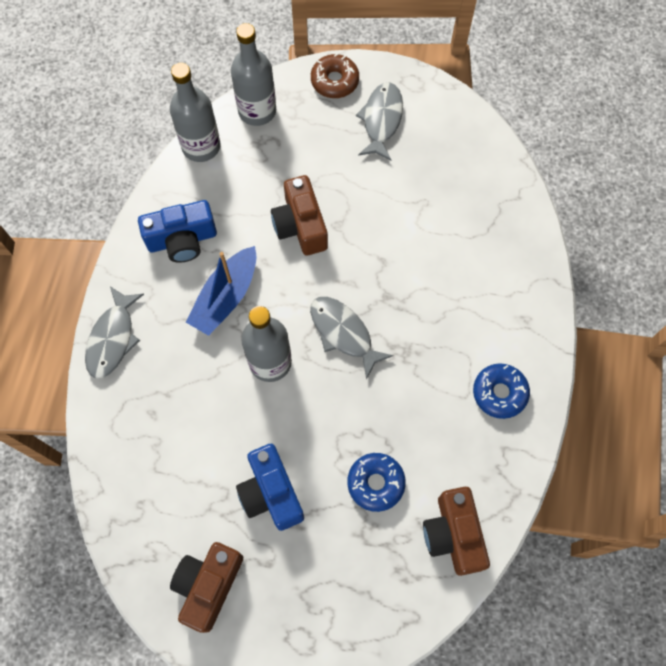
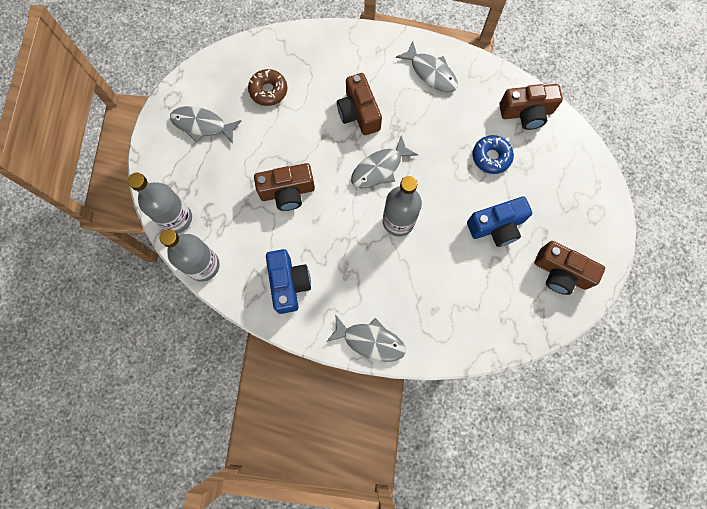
camera: 85 degrees left, 5 degrees up
(226, 297) = (343, 251): blue boat -> none
(334, 81) = (159, 156): brown donut -> brown donut (268, 91)
(422, 301) = (359, 113): none -> brown camera
(499, 393) = (431, 73): blue donut -> grey fish

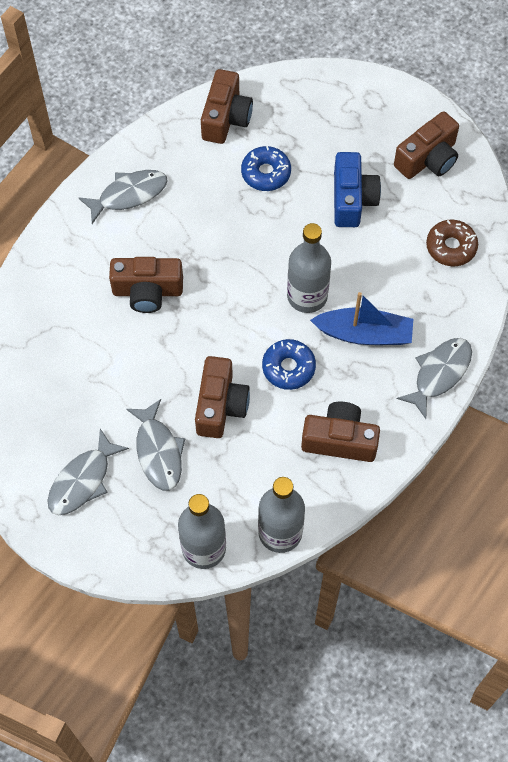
camera: 70 degrees left, 10 degrees down
(268, 91) = (69, 385): brown donut -> brown donut (451, 247)
(289, 283) = (340, 440): blue camera -> brown camera
(334, 228) = (288, 368): none -> blue donut
(379, 168) = (231, 293): grey fish -> grey fish (158, 451)
(383, 273) = (364, 334): none -> blue boat

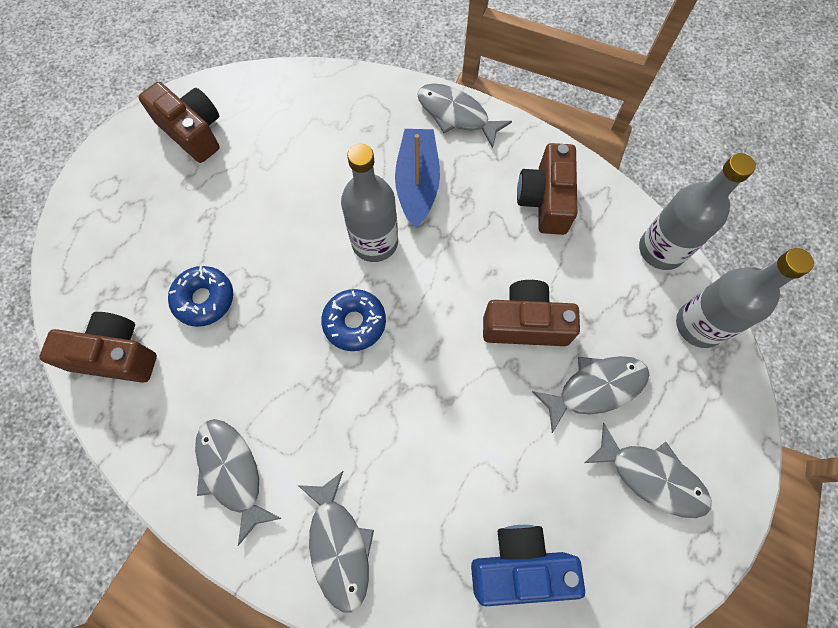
camera: 95 degrees left, 5 degrees up
(68, 260) = (339, 546): none -> grey fish
(147, 291) = (380, 428): brown camera -> none
(288, 368) = (467, 255): blue donut -> blue donut (354, 323)
(352, 199) = (245, 203): blue camera -> blue camera (519, 565)
(451, 247) = (306, 108): brown donut -> none

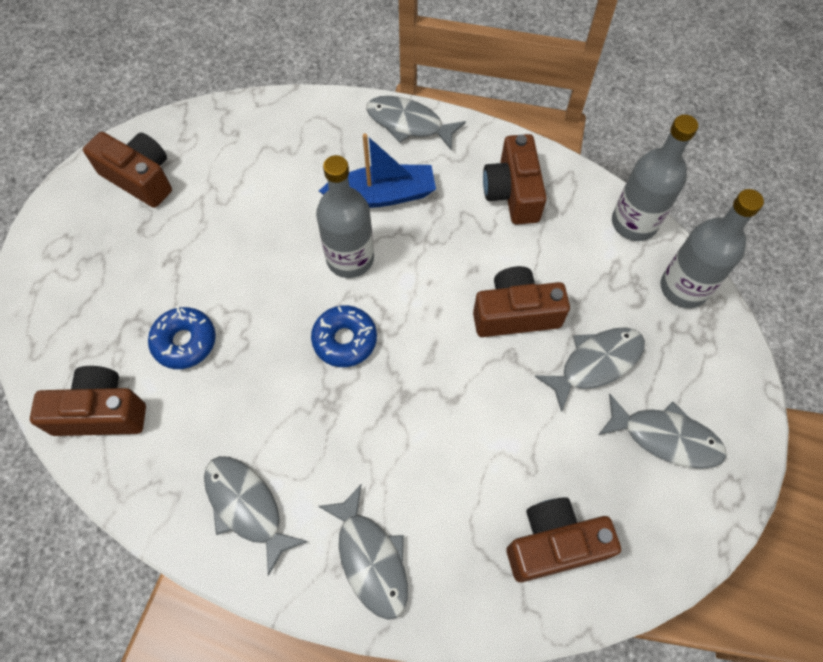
camera: 10 degrees left, 5 degrees down
(417, 183) = (382, 195): blue boat -> blue boat turned 90 degrees clockwise
(519, 565) = (554, 544): blue camera -> brown camera

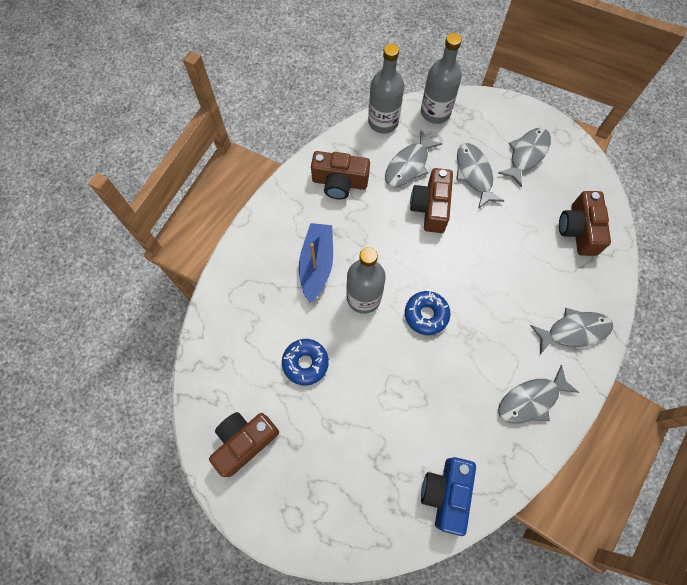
camera: 75 degrees left, 5 degrees up
(101, 412) = (446, 493): brown camera -> blue camera
(185, 342) = (403, 424): blue donut -> blue donut (305, 363)
(409, 123) = (259, 231): grey fish -> grey fish (408, 165)

